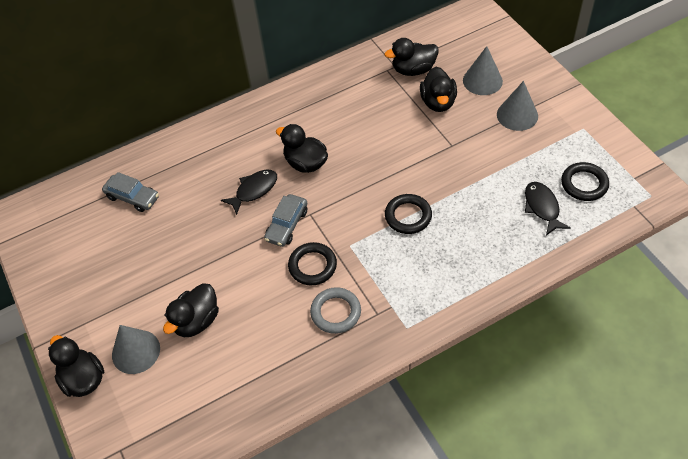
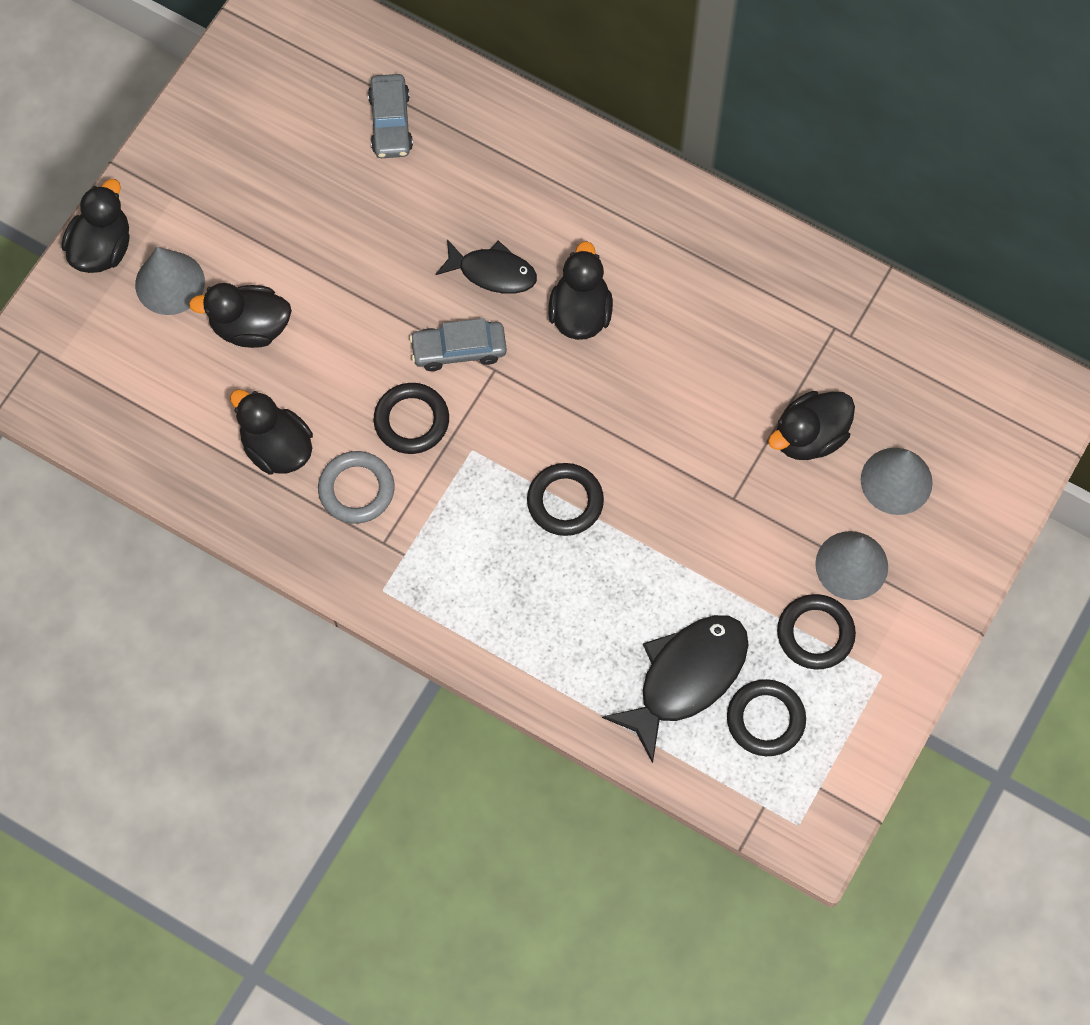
camera: 55 degrees right, 15 degrees up
(413, 70) = (858, 366): black duck -> black duck (277, 448)
(542, 207) = (686, 678): black fish -> black fish, size x1.58
(546, 144) = (815, 634): none -> black ring

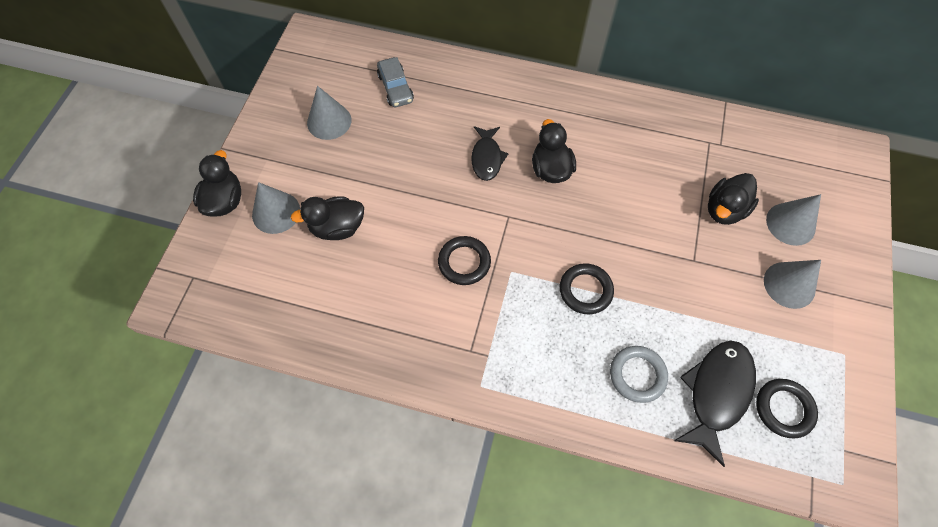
camera: 15 degrees left, 5 degrees down
(277, 156) = (329, 121): none -> grey cone
(277, 448) = (376, 303): black duck -> none
(356, 489) = (440, 318): grey ring -> grey ring (637, 375)
(459, 350) = (481, 209): grey car -> none
(492, 272) = (487, 158): black fish -> black fish turned 90 degrees clockwise
(815, 634) = (788, 337): black ring -> none

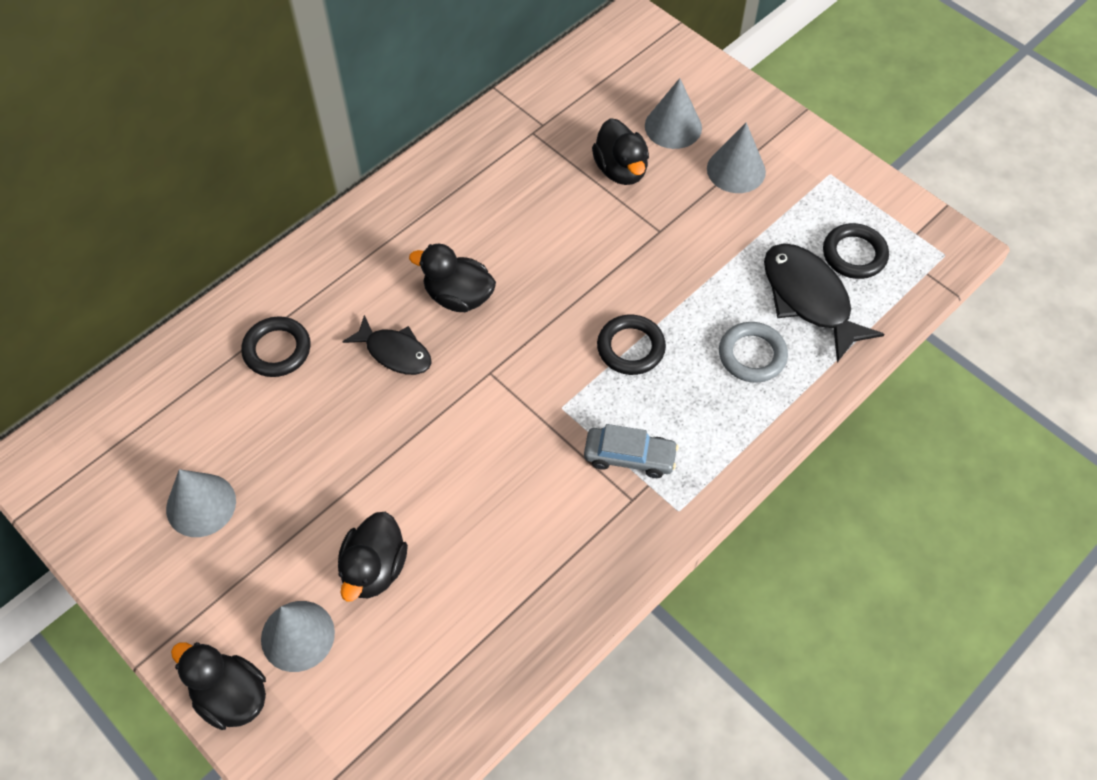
camera: 60 degrees left, 5 degrees down
(395, 88) = (211, 400): grey car -> grey car (629, 457)
(464, 262) = (518, 449): black ring -> black ring (277, 350)

